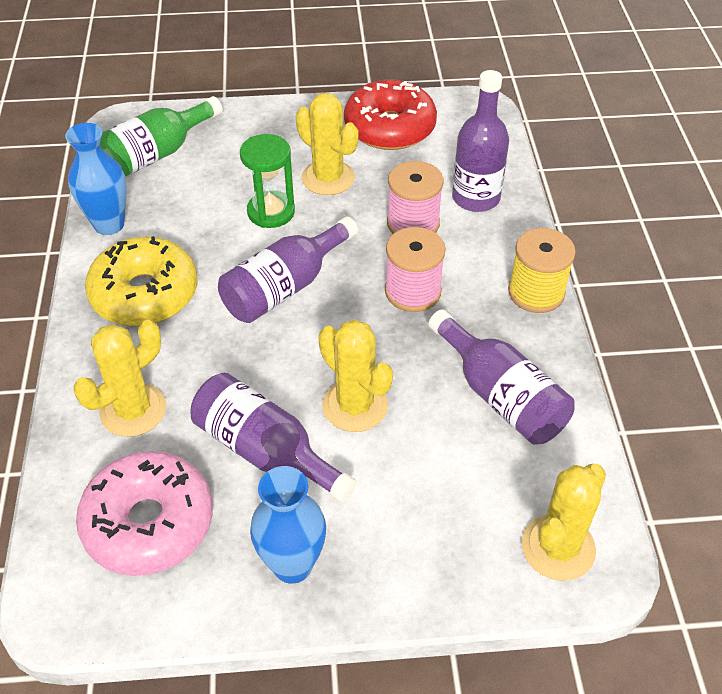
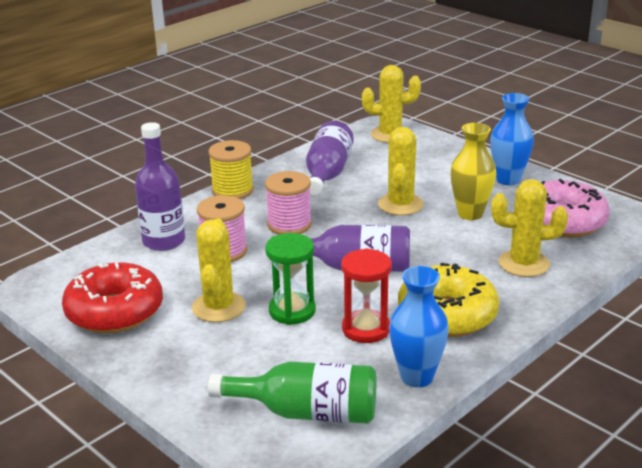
camera: 130 degrees left, 20 degrees down
(194, 236) = (366, 329): none -> red hourglass
(265, 450) = (470, 214): purple bottle -> yellow vase

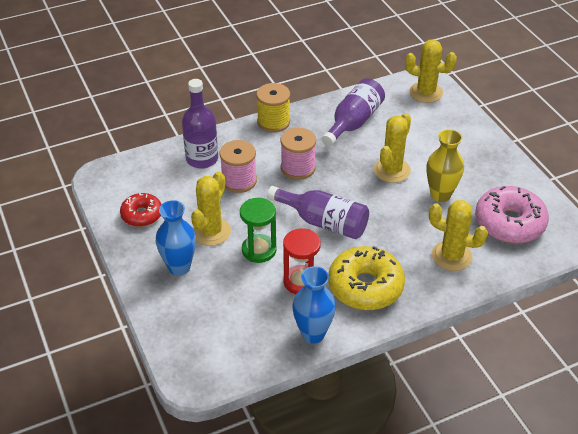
camera: 20 degrees right, 15 degrees up
(115, 311) = (142, 215): red donut -> red donut, size x0.60
(307, 412) = (225, 339): green bottle -> none
(508, 180) = (493, 167): blue vase -> blue vase (179, 267)

